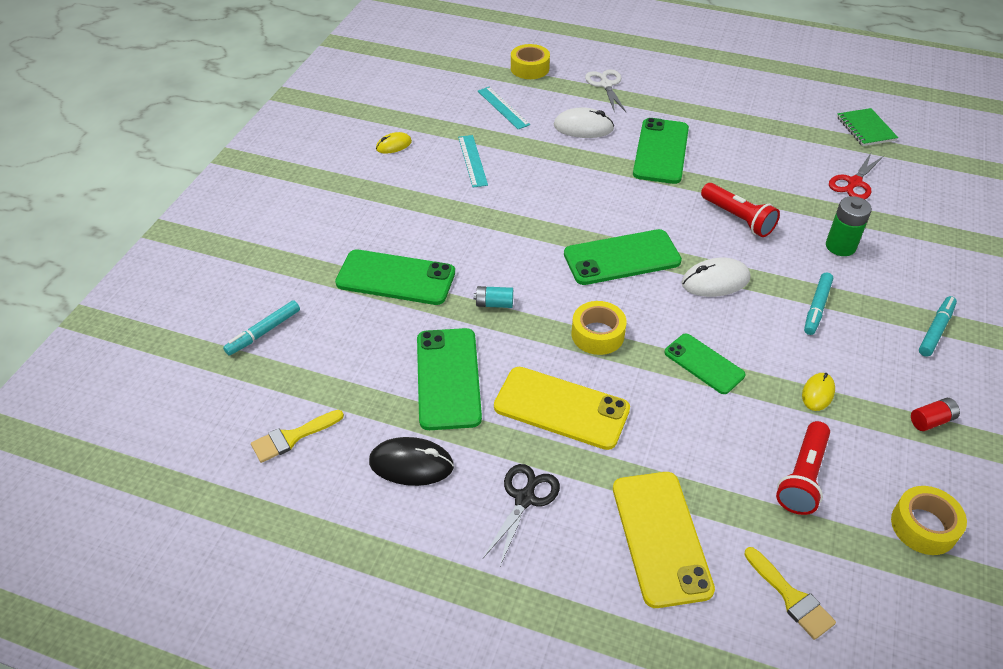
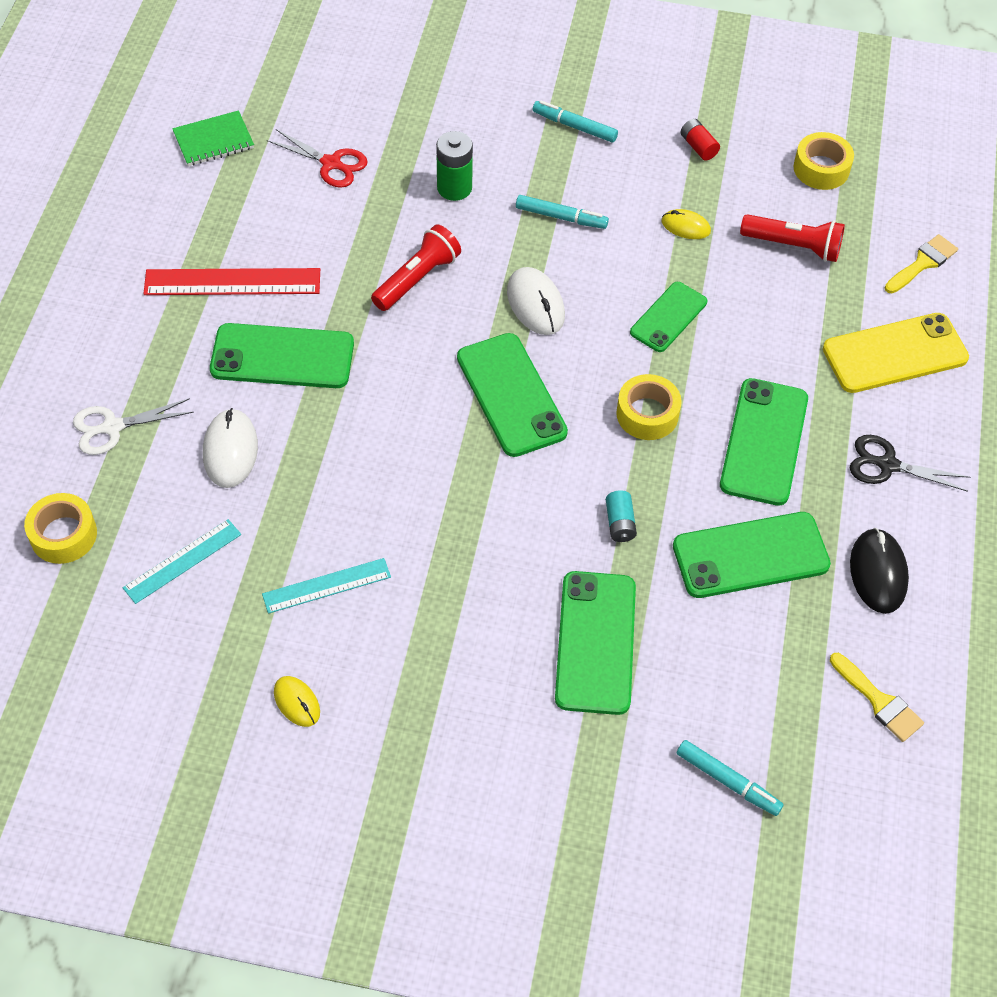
camera: 100 degrees left, 10 degrees up
(561, 408) = (764, 442): yellow phone -> green phone
(727, 133) = (232, 282): none -> red ruler

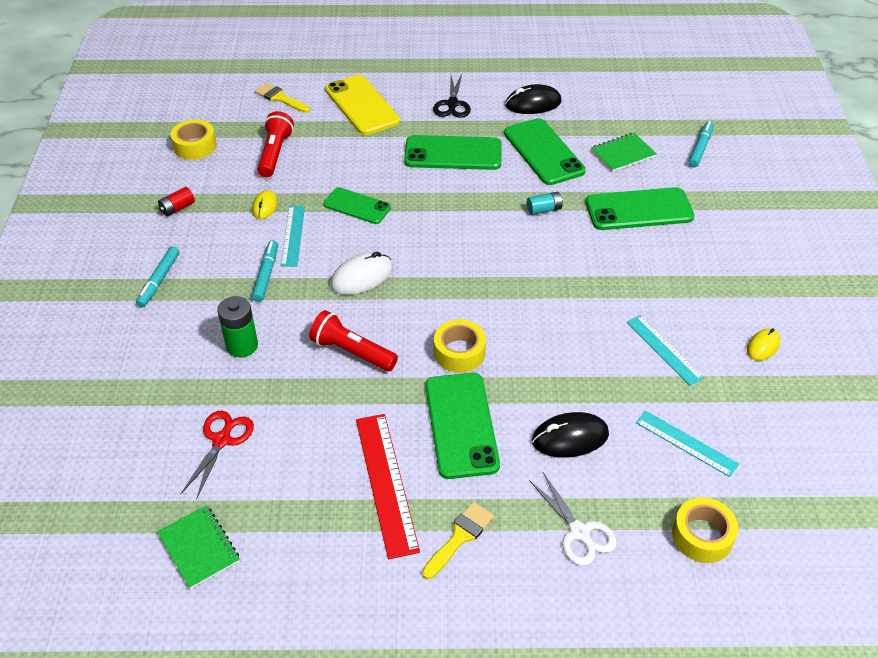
camera: 100 degrees left, 10 degrees down
(230, 450) = (570, 438): white mouse -> black mouse
(511, 395) = (454, 277): green phone -> none
(625, 248) = (293, 235): none -> turquoise ruler
(647, 414) = (448, 207): yellow tape -> yellow tape (459, 352)
(730, 662) = (623, 154): none -> green notebook
(879, 701) = (618, 99): yellow brush -> yellow brush (460, 537)

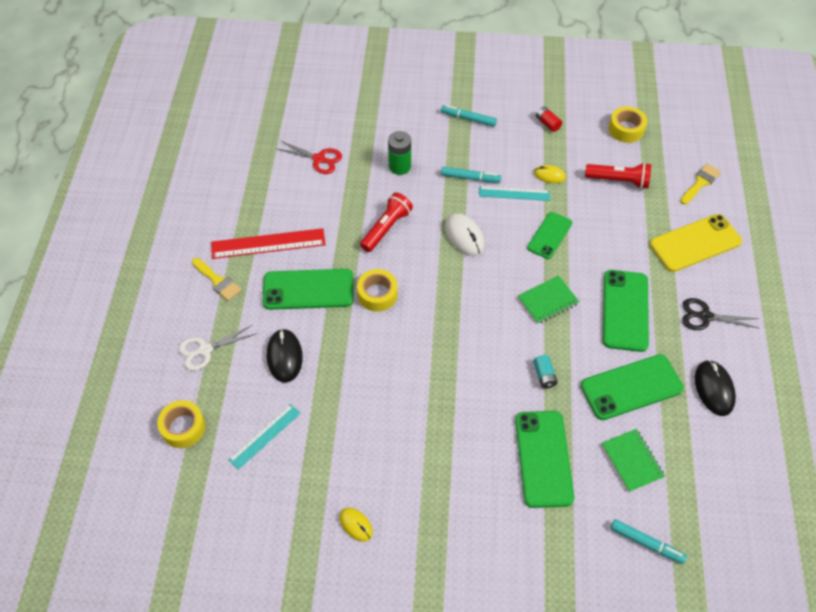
camera: 95 degrees right, 10 degrees up
(199, 548) = (241, 152): green notebook -> green notebook (548, 301)
(664, 349) = (362, 441): turquoise ruler -> none

